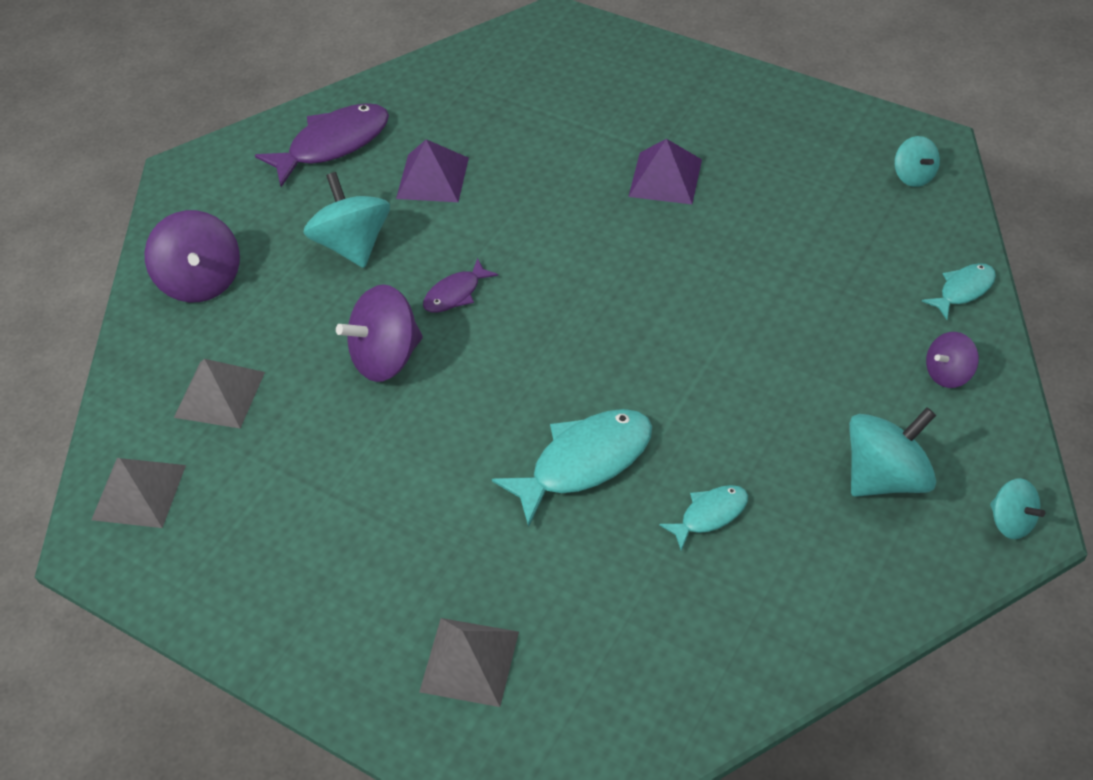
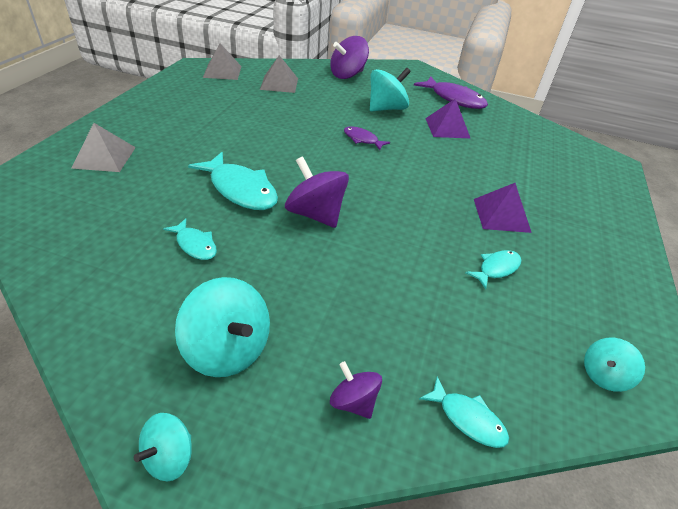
camera: 70 degrees right, 10 degrees down
(386, 357) = (311, 122): purple spinning top -> purple spinning top (315, 214)
(765, 212) = (496, 268): none -> turquoise fish

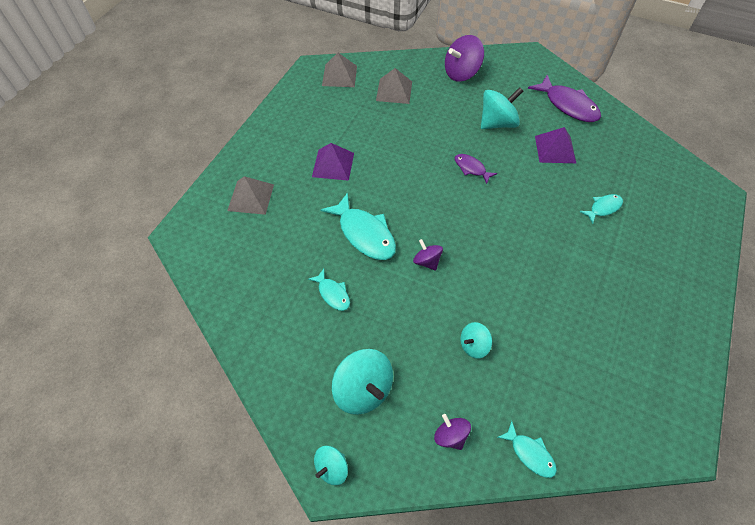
camera: 10 degrees right, 15 degrees up
(315, 214) = (427, 261): purple spinning top -> purple spinning top, size x0.56
(496, 268) = (574, 321): turquoise fish -> turquoise fish (603, 208)
(501, 215) = (589, 262): purple pyramid -> purple pyramid (333, 164)
(603, 375) = (641, 424): turquoise spinning top -> turquoise spinning top (473, 345)

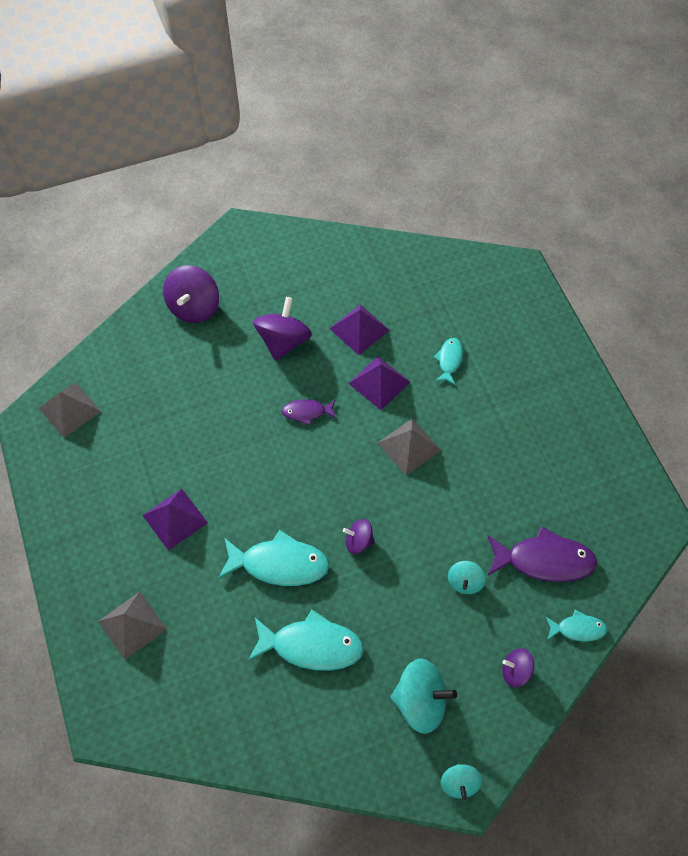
camera: 45 degrees left, 5 degrees up
(332, 294) = (311, 645): turquoise fish -> turquoise fish, size x1.85
(394, 91) = (147, 383): grey pyramid -> grey pyramid (409, 446)
(497, 123) = (283, 341): turquoise spinning top -> purple spinning top
(537, 186) = (379, 382): none -> purple pyramid
(568, 105) = (328, 268): purple fish -> purple fish (544, 560)

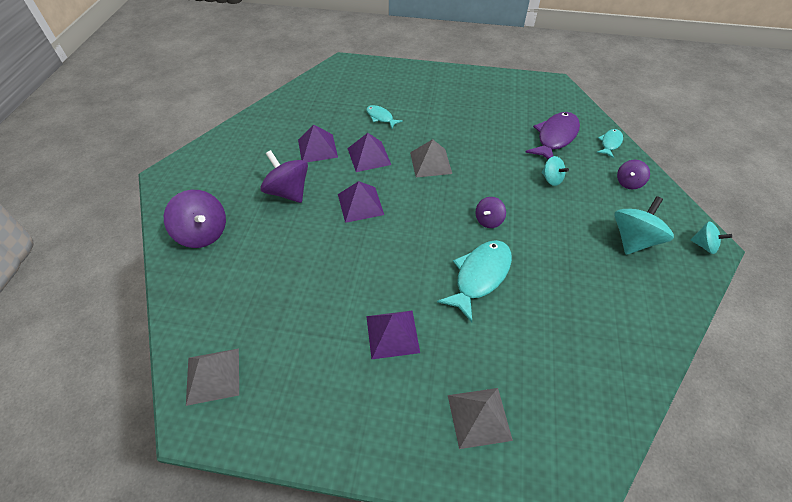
camera: 60 degrees left, 10 degrees down
(307, 412) = (360, 204): purple fish -> purple pyramid
(311, 645) = (562, 285): turquoise fish -> none

